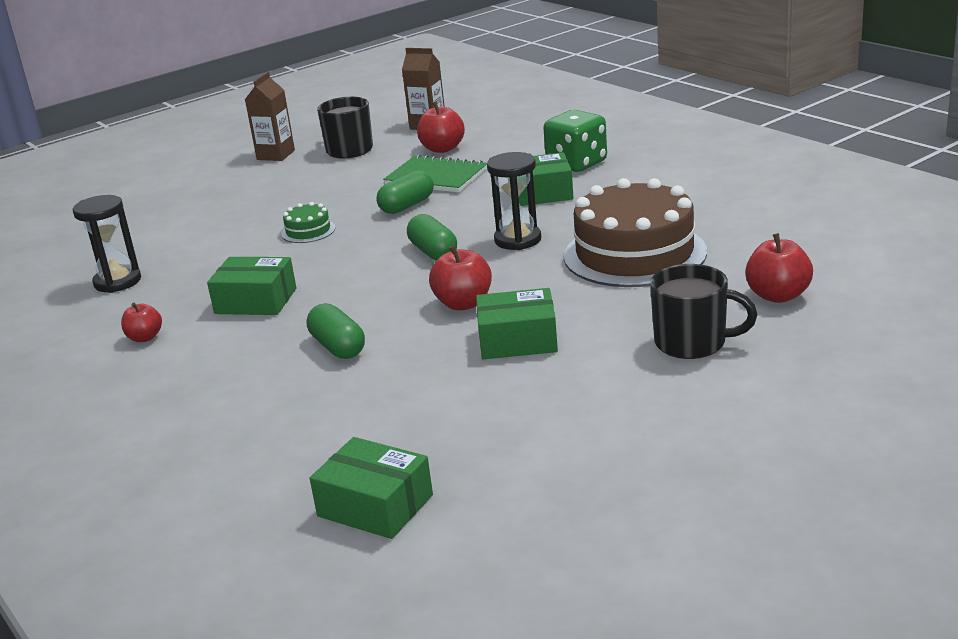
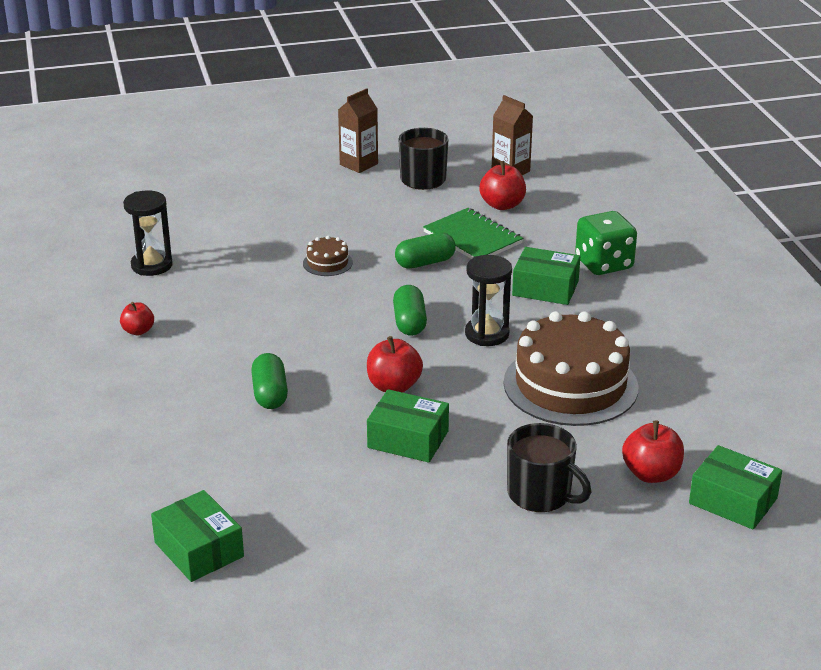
camera: 20 degrees right, 5 degrees up
(256, 301) = (240, 324): green box -> green box (733, 501)
(308, 231) = (327, 263): green cake -> brown cake

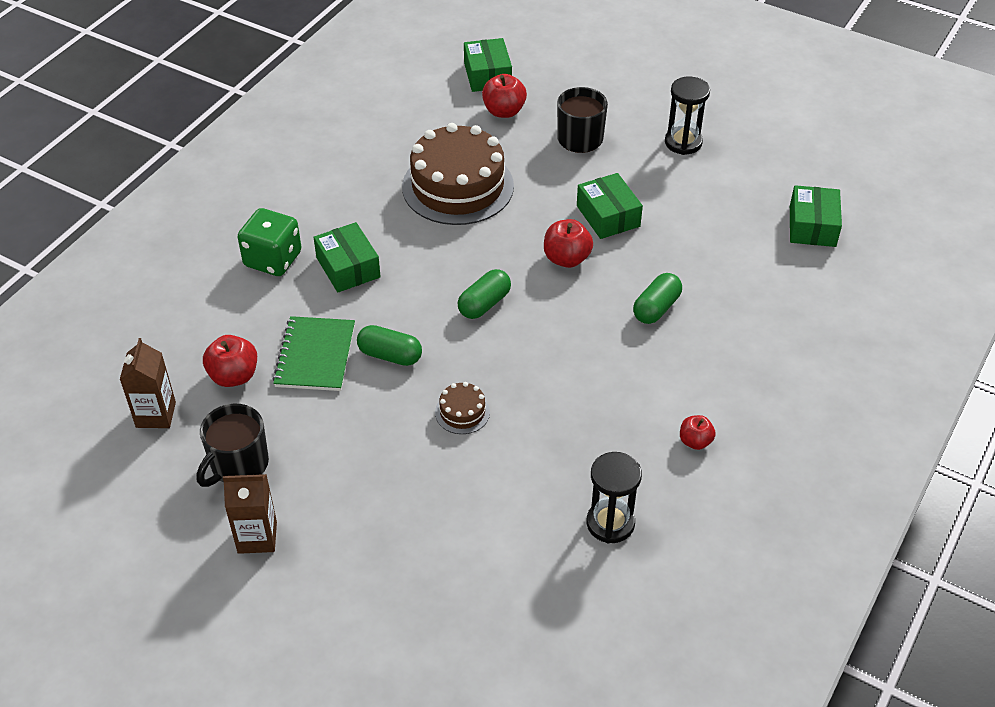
camera: 135 degrees left, 15 degrees up
(487, 334) = (448, 257): black hourglass -> black hourglass (683, 142)

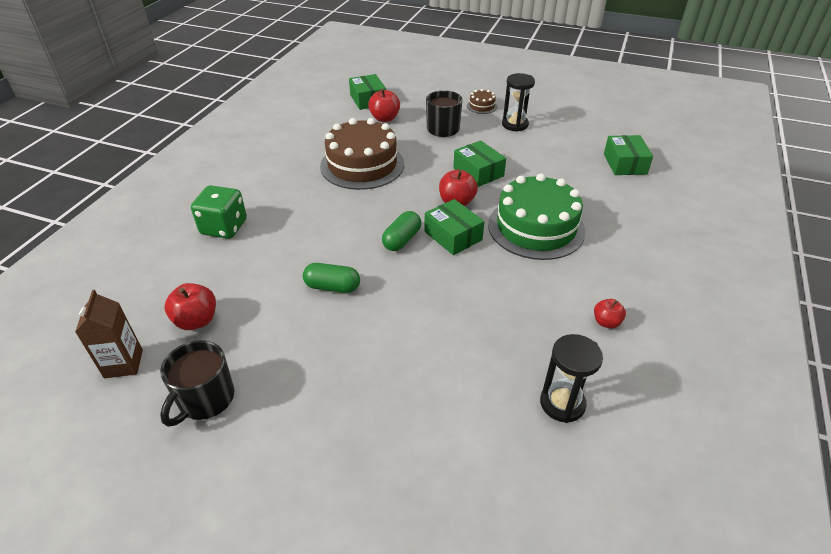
camera: 10 degrees left, 5 degrees down
(257, 537) = (229, 470): brown carton -> none
(315, 355) = (268, 295): green notebook -> none
(348, 267) = (286, 226): green box -> green box (453, 236)
(462, 412) = (404, 324): brown cake -> brown cake (482, 106)
(656, 308) = (536, 227): green capsule -> green cake

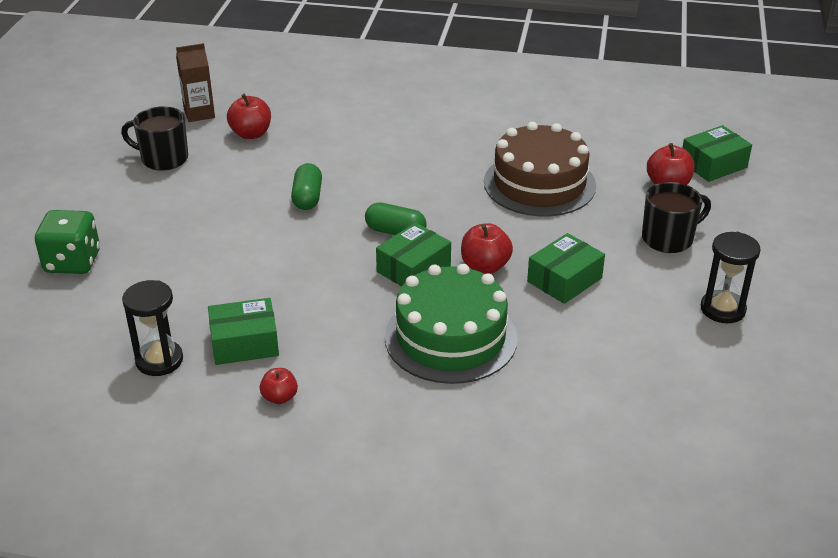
camera: 80 degrees right, 5 degrees down
(224, 227) = (385, 118): green dice -> green dice (72, 262)
(482, 106) = (764, 271): brown cake -> none
(625, 164) = (659, 435): green box -> green box (244, 343)

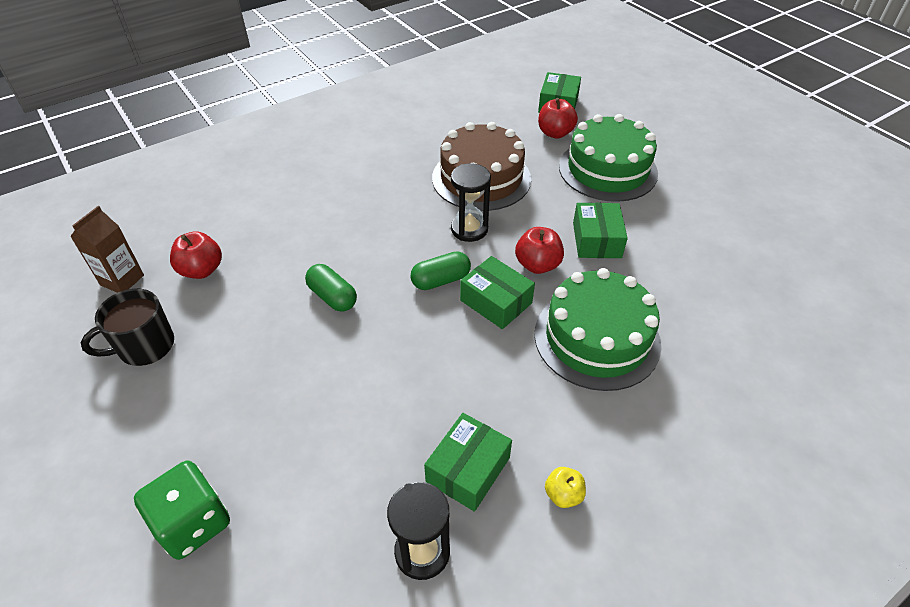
camera: 45 degrees left, 10 degrees up
(279, 397) = (563, 495): red apple -> yellow apple
(413, 269) = (496, 301): green box -> green box turned 45 degrees counterclockwise
(669, 238) = (607, 170): black mug -> green cake
(722, 309) = (700, 199): black hourglass -> black hourglass (469, 229)

